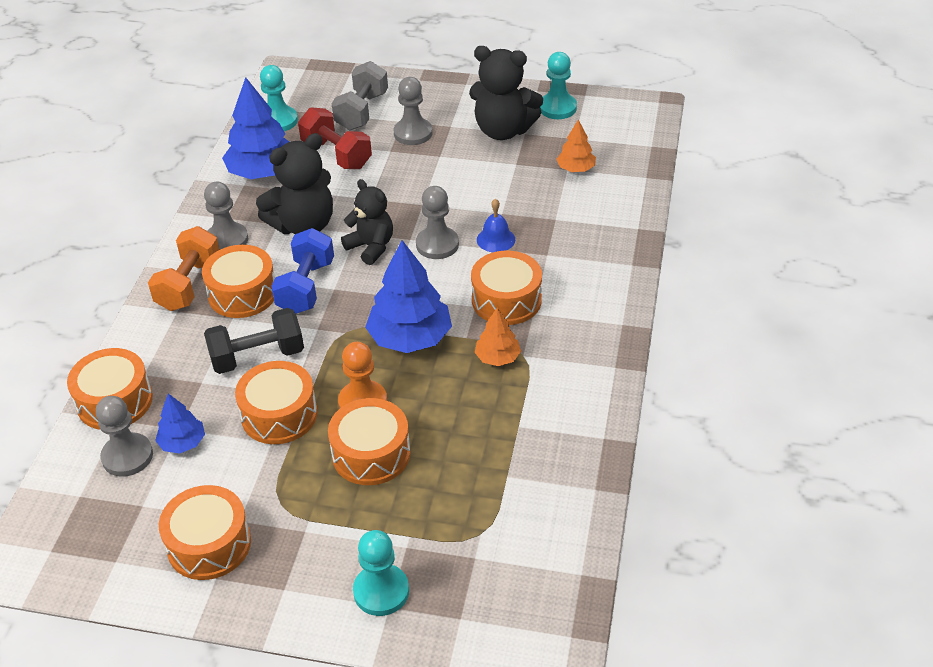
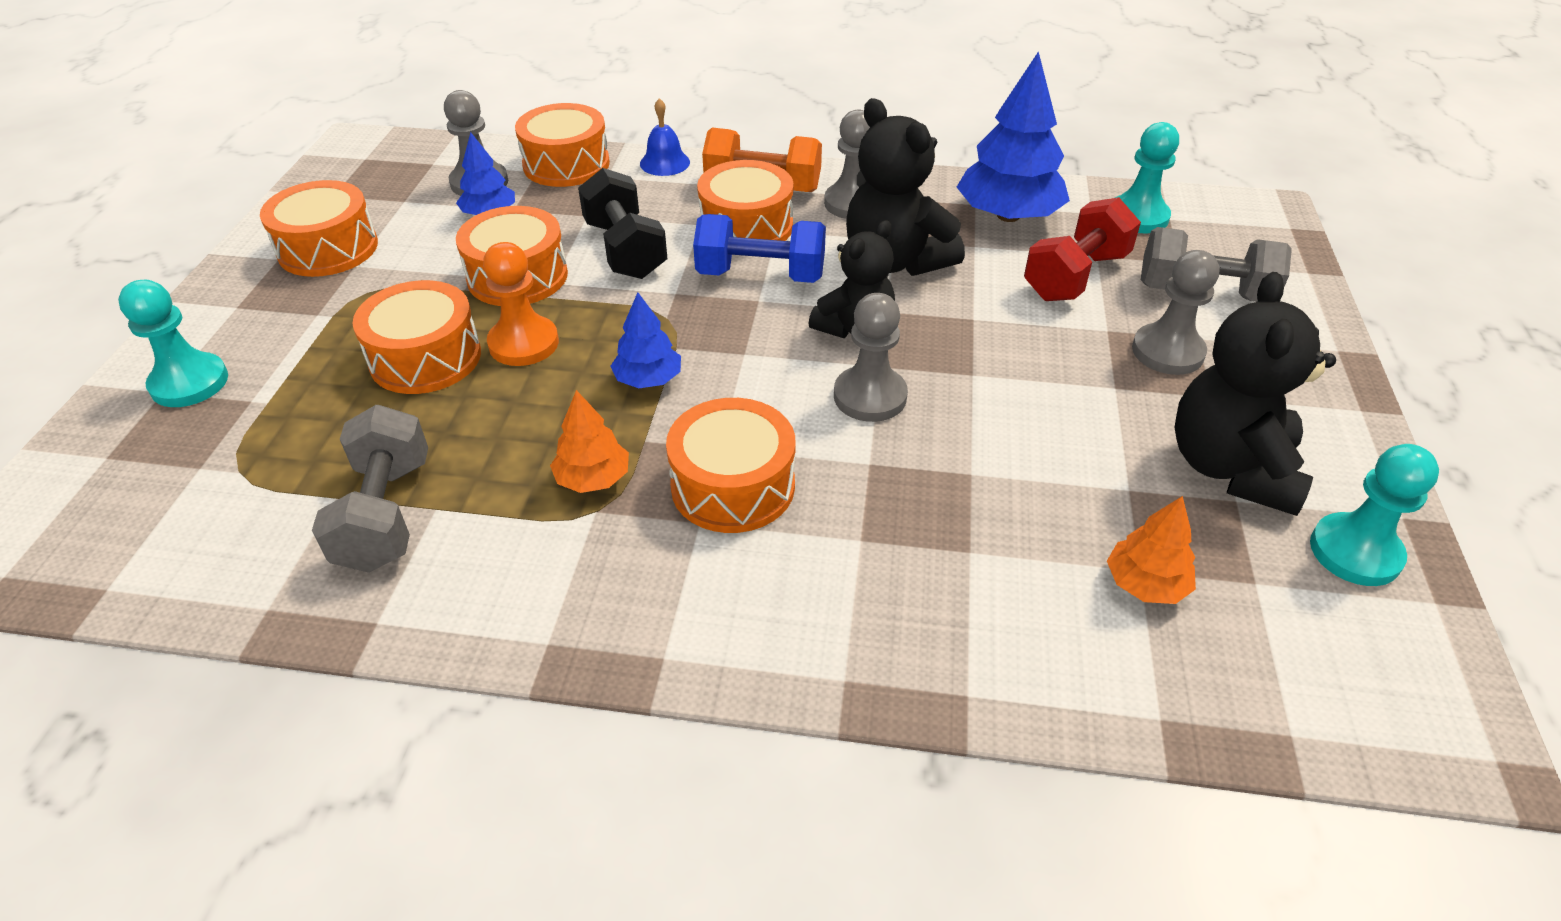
camera: 85 degrees right, 0 degrees up
(410, 338) = (648, 379): blue tree -> blue tree, size x0.53
(495, 239) = (894, 467): blue bell -> blue bell (665, 163)
(523, 448) = (385, 514): none -> grey dumbbell

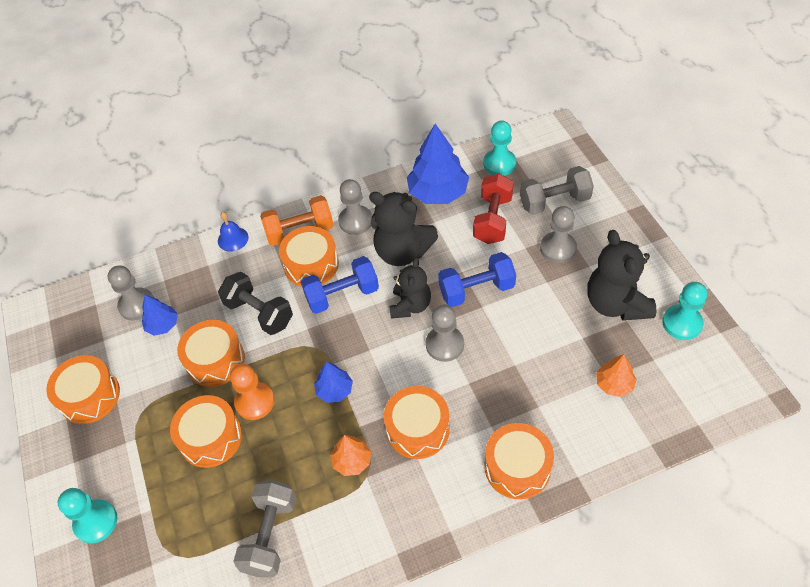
camera: 25 degrees left, 10 degrees up
(385, 514) = (270, 535): grey dumbbell -> grey dumbbell turned 45 degrees clockwise
(566, 164) = (177, 267): orange drum -> orange drum (517, 467)
(980, 350) = (476, 290): none -> blue dumbbell

